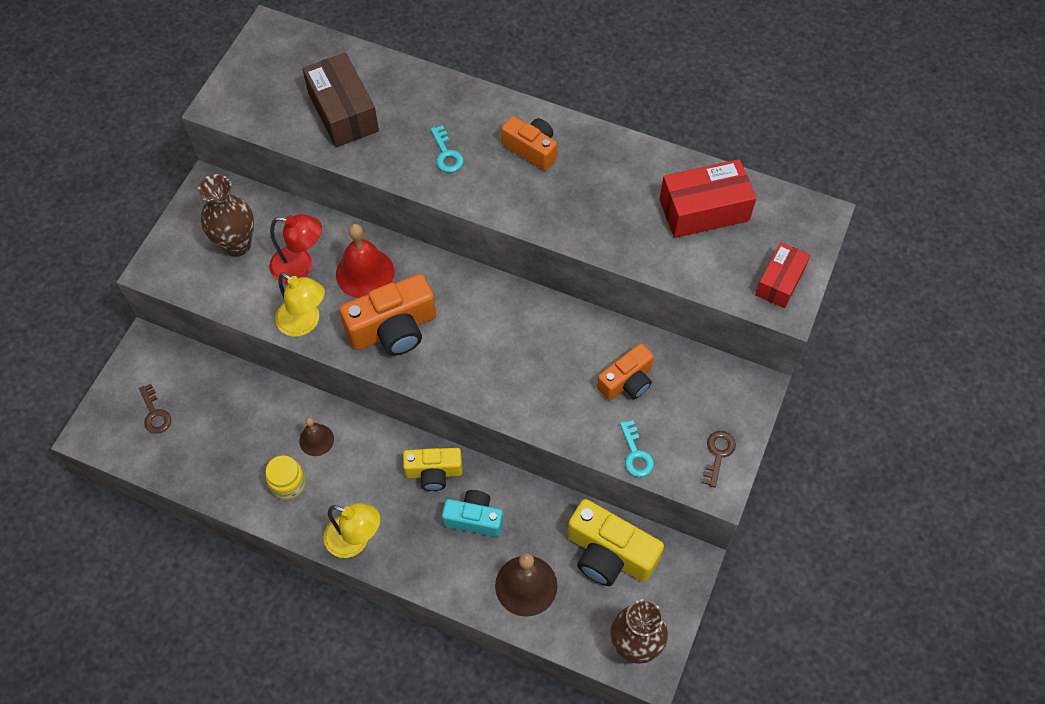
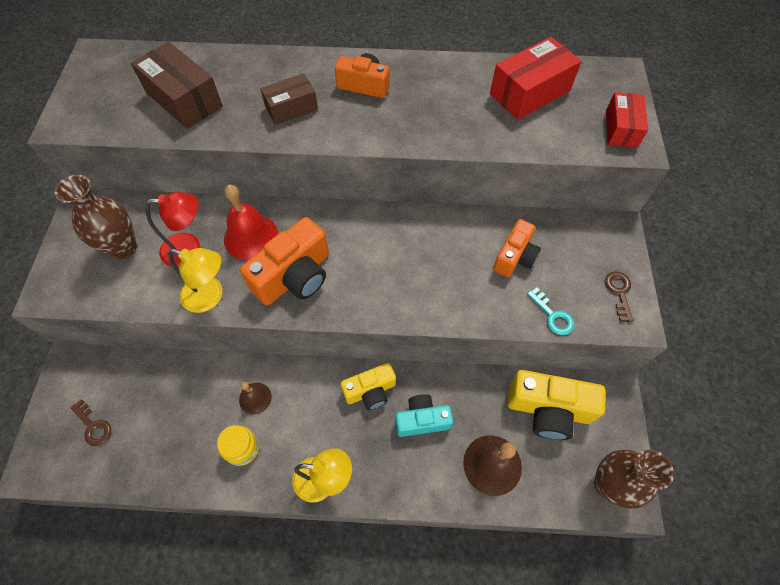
camera: 20 degrees left, 0 degrees up
(446, 154) = (291, 108): turquoise key -> brown box

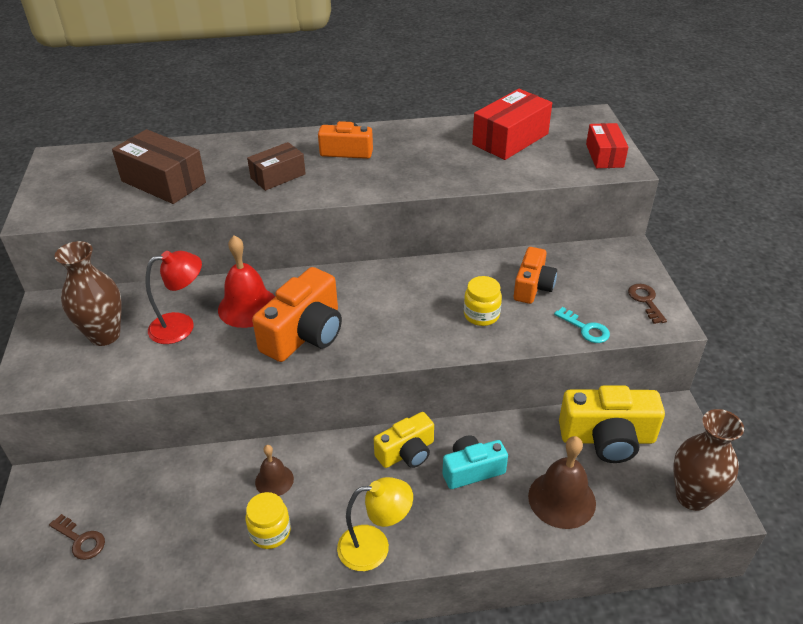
camera: 10 degrees left, 20 degrees down
(210, 297) = (215, 364): yellow lamp -> none
(458, 282) = (481, 315): none -> yellow jar

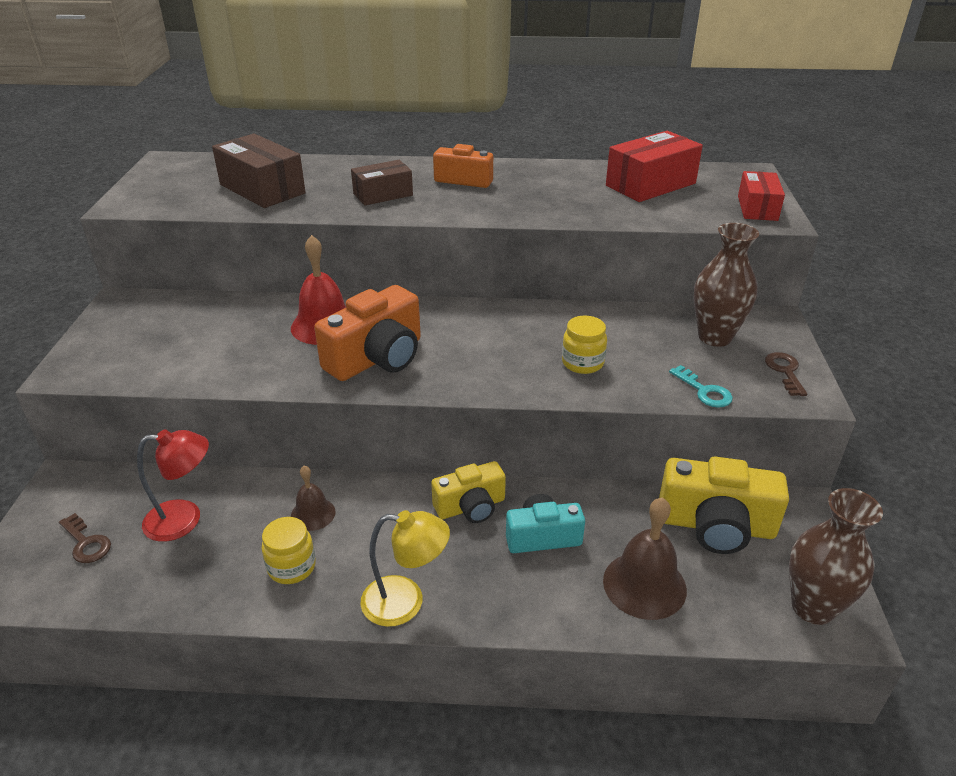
camera: 10 degrees right, 5 degrees down
(105, 335) = (166, 334): brown vase -> brown vase (715, 337)
(181, 326) = (248, 335): red lamp -> red lamp (185, 519)
(533, 286) = (650, 342): orange camera -> none

